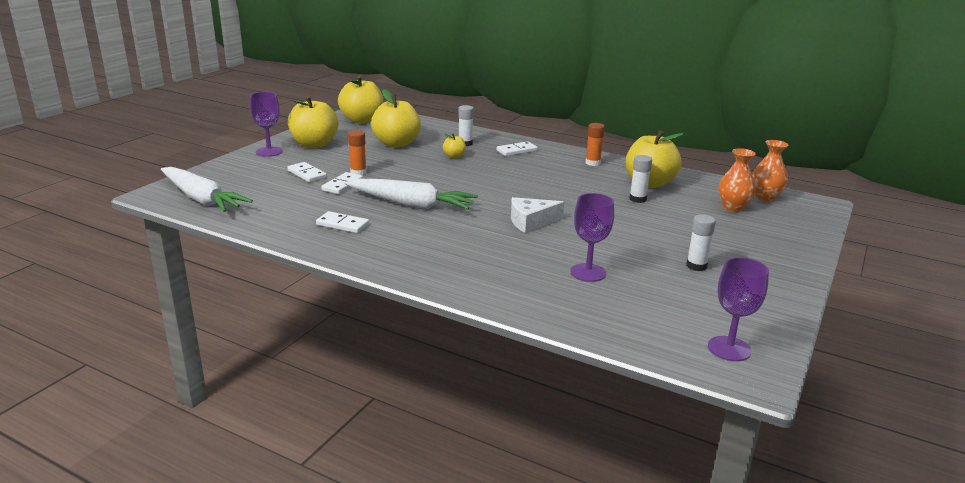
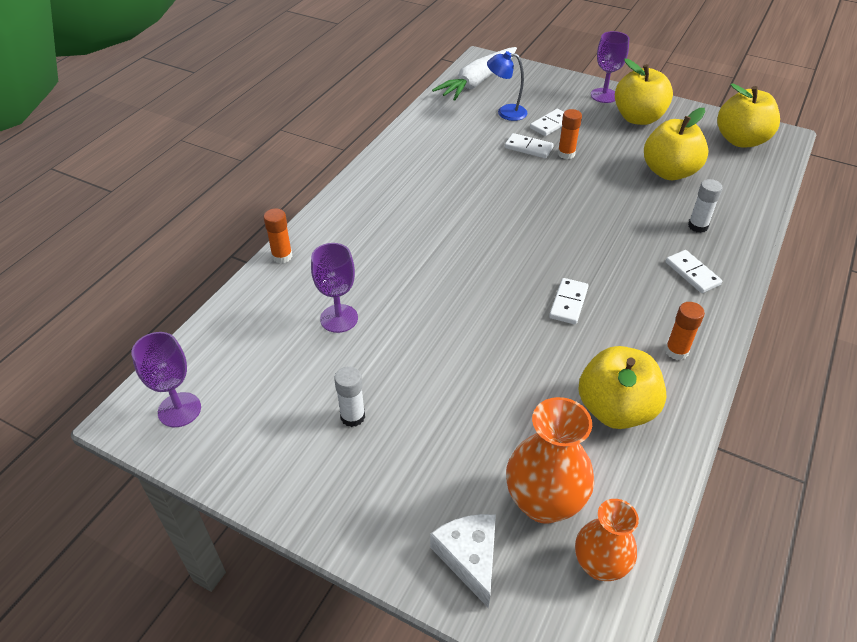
camera: 90 degrees right, 20 degrees up
(274, 190) = (505, 112): none -> blue lamp
(342, 225) = (435, 157): white domino -> white domino (568, 303)
(411, 204) = (490, 193): white carrot -> none
(454, 156) = (645, 218): yellow apple -> none
(501, 304) = (282, 256): none -> orange glue stick
(531, 222) = (459, 280): white cheese -> white cheese (469, 557)
(637, 199) = (549, 387): white glue stick -> none
(733, 207) = (543, 502): orange vase -> orange vase, size x1.50

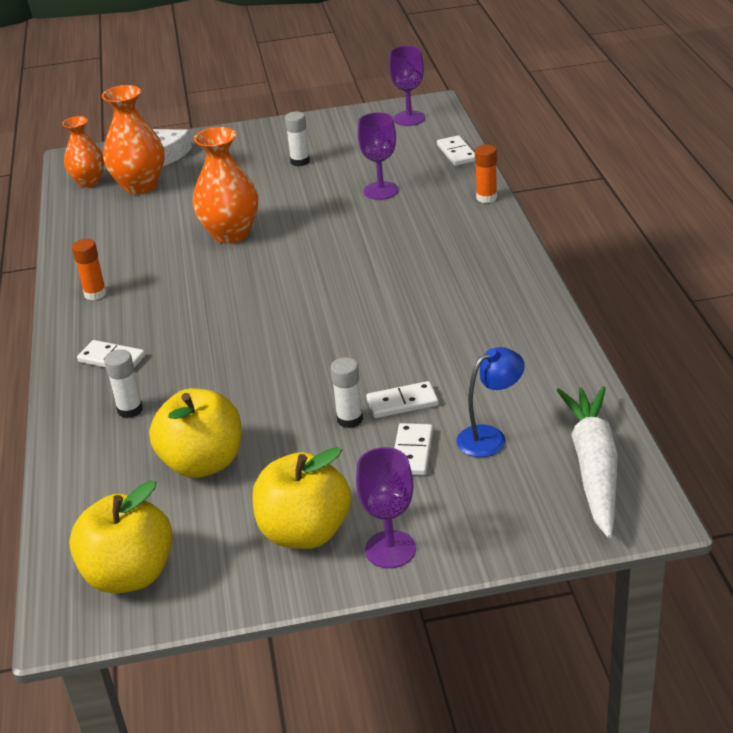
camera: 145 degrees right, 10 degrees down
(510, 350) = (230, 234): none -> orange vase
(566, 154) = (350, 419): orange glue stick -> white glue stick
(568, 303) = (212, 282): white domino -> white domino (457, 153)
(615, 409) = (123, 241): yellow apple -> none

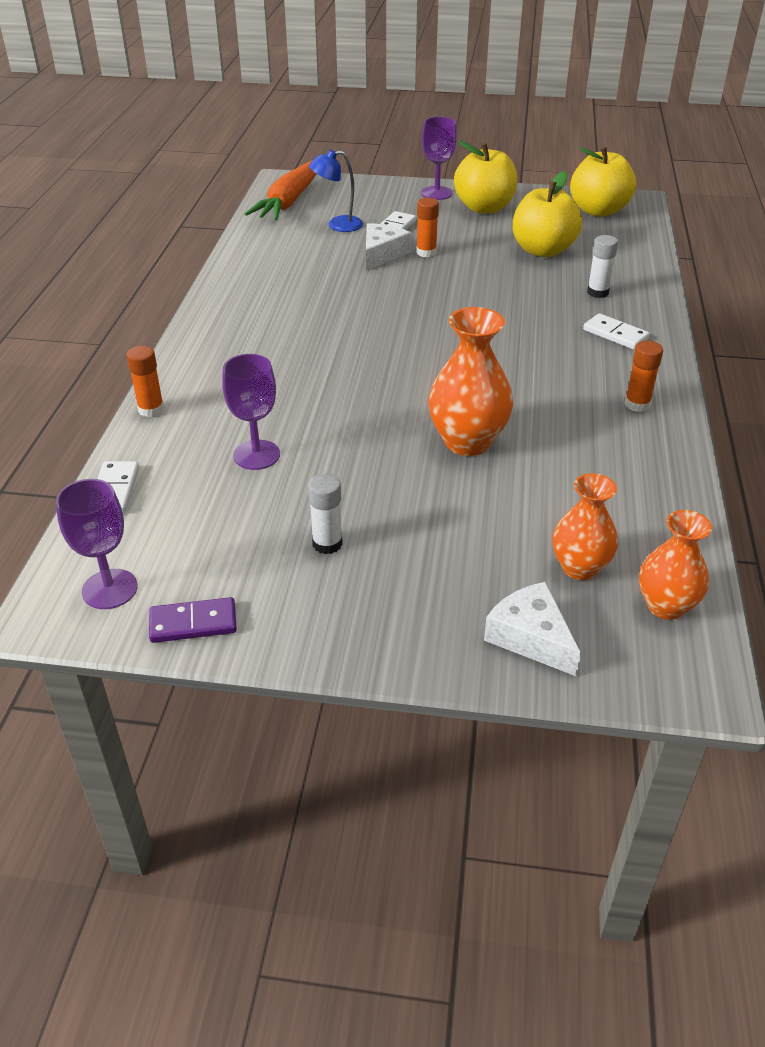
camera: 165 degrees left, 5 degrees up
(140, 186) = (579, 567): orange vase -> orange vase, size x0.66
(350, 419) = (426, 252): white glue stick -> orange glue stick
(351, 118) = (193, 623): none -> purple domino
(402, 402) = (382, 254): white domino -> white cheese
(593, 468) = (289, 201): white carrot -> orange carrot

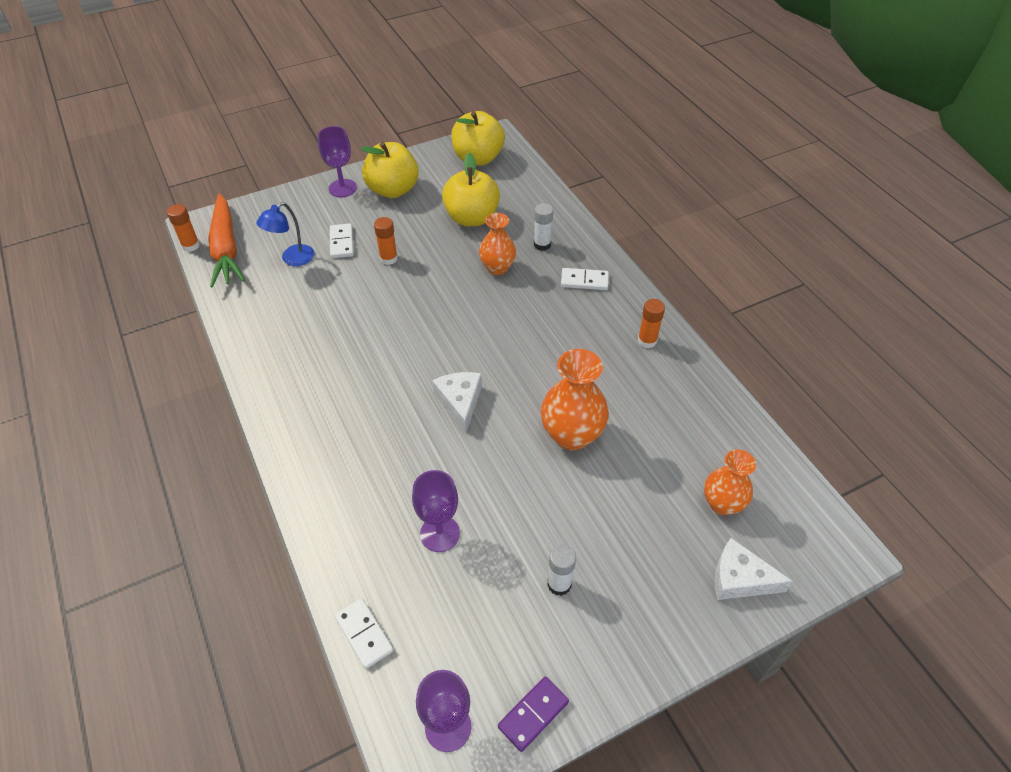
camera: 35 degrees left, 10 degrees up
(151, 409) = (317, 537): orange glue stick -> orange glue stick (190, 245)
(382, 254) = (356, 275): white cheese -> white cheese (460, 402)
(665, 606) = (789, 504): orange vase -> orange vase (497, 268)

